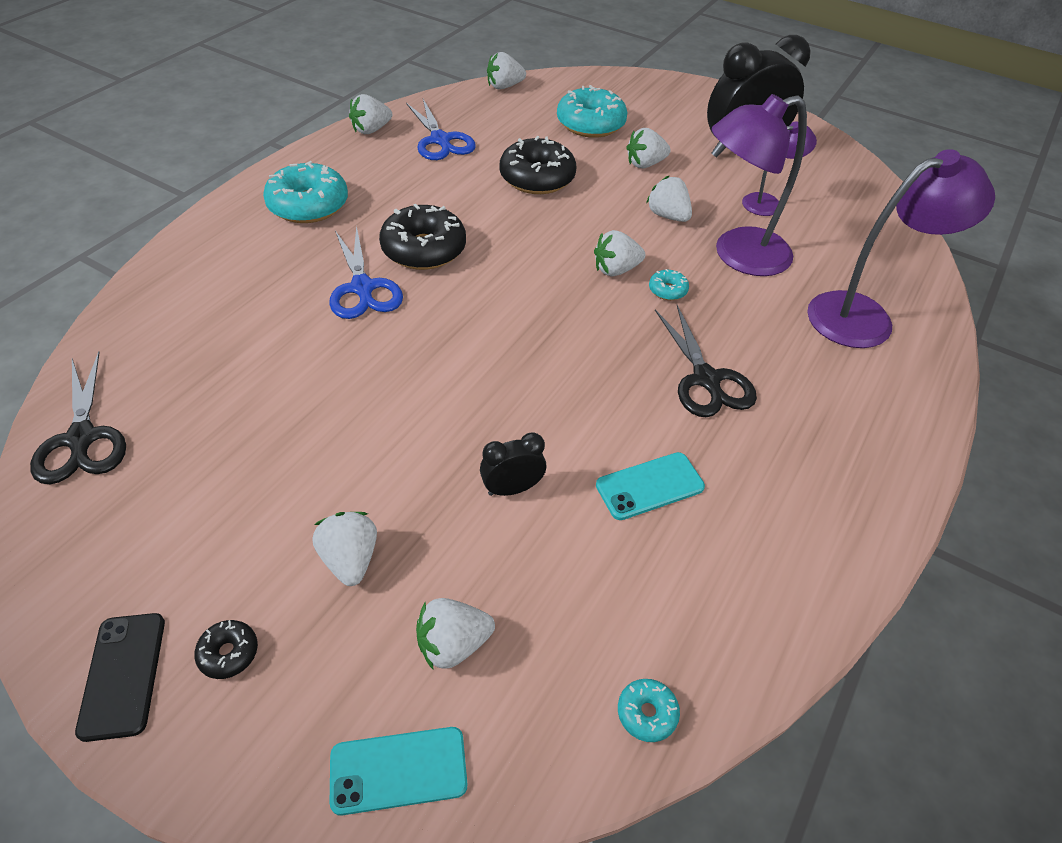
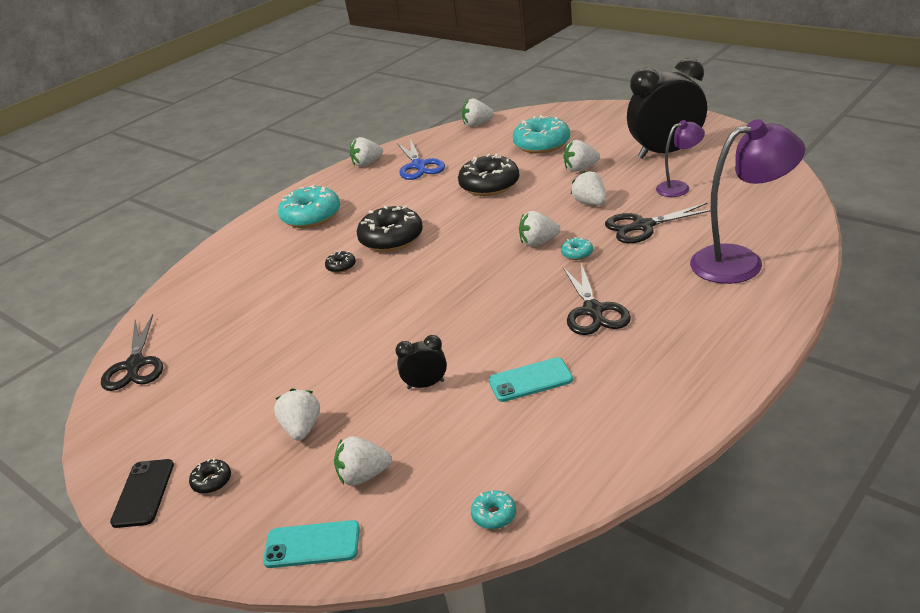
camera: 15 degrees right, 15 degrees down
(362, 288) = (341, 266): blue scissors -> black donut
(738, 256) = (642, 226): purple lamp -> black scissors

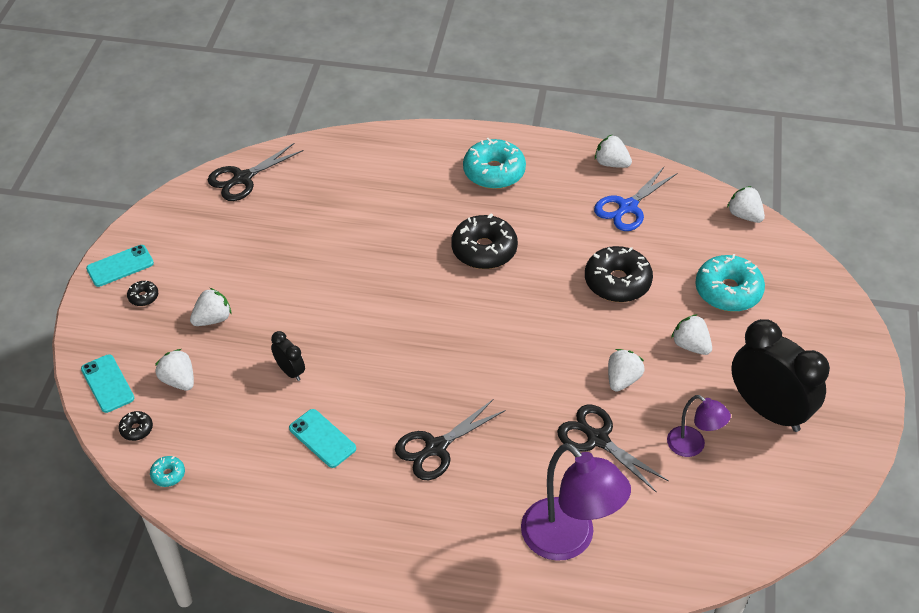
camera: 55 degrees right, 15 degrees up
(143, 493) = (120, 266): black phone -> turquoise phone
(341, 266) = (424, 236): black donut -> black donut (136, 429)
(538, 242) = (529, 364): white strawberry -> none
(577, 253) = (523, 402): turquoise donut -> none

